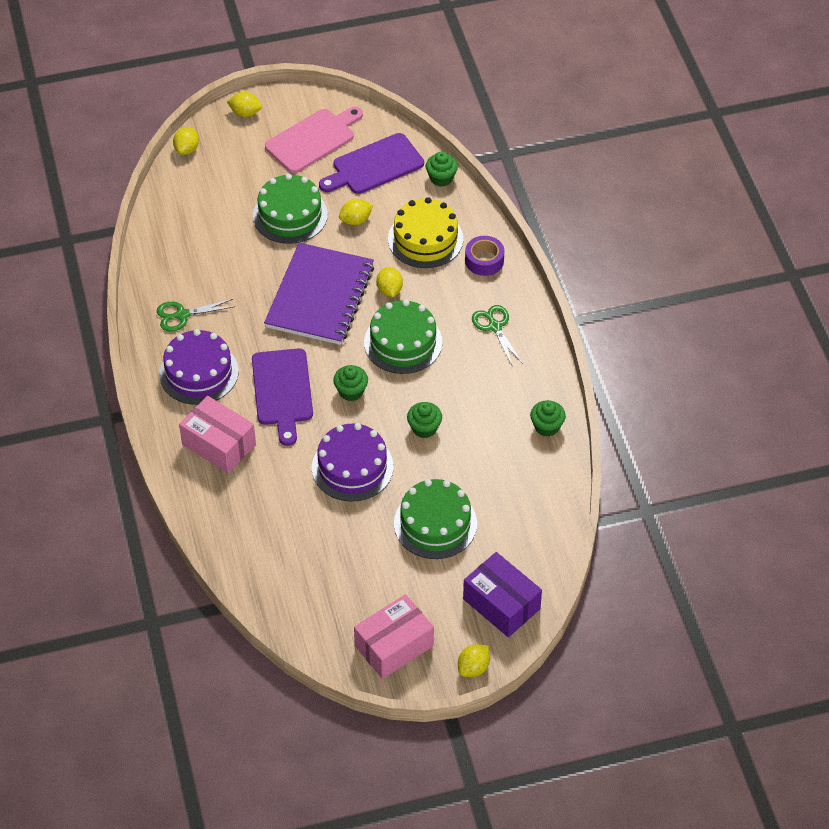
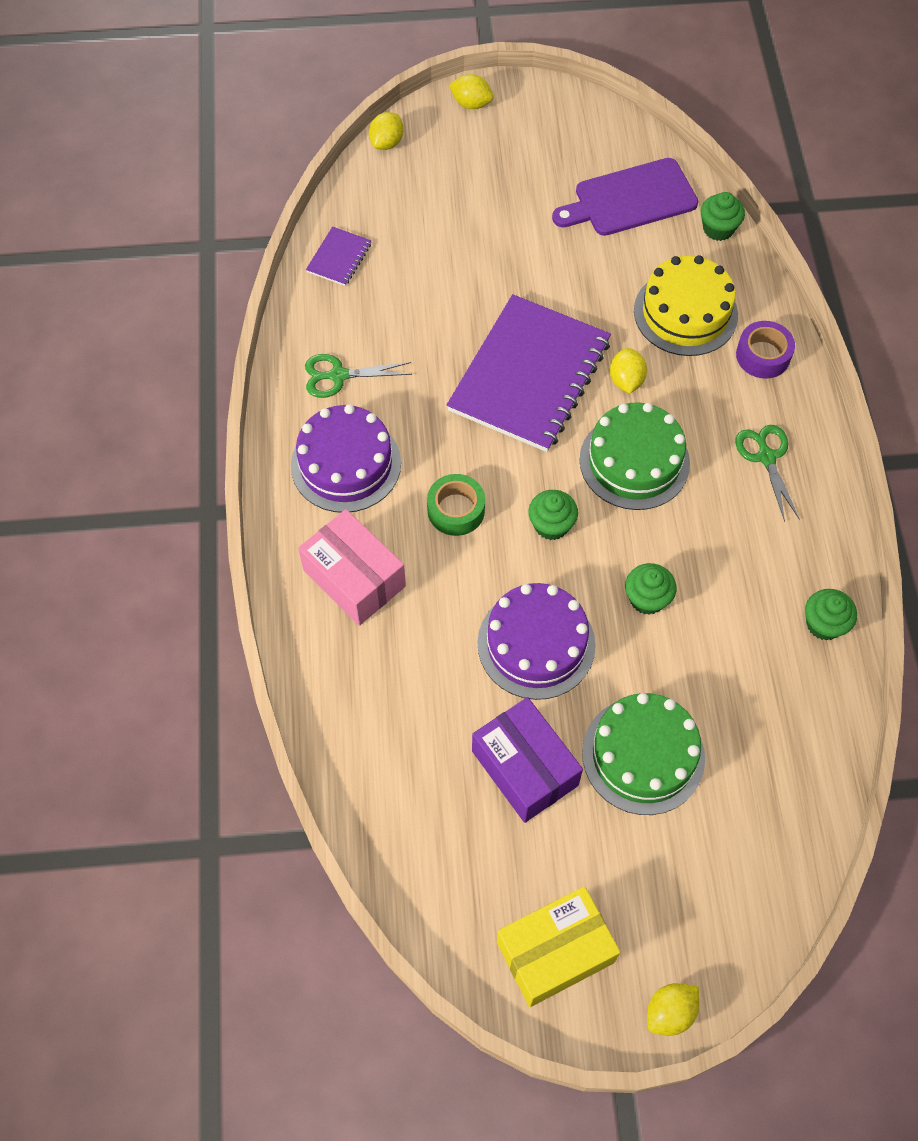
camera: 10 degrees right, 10 degrees up
(167, 235) = (339, 258): none -> purple notebook
(282, 391) = (456, 510): purple cutting board -> green tape
(290, 215) = (507, 253): green cake -> none
(313, 139) = (554, 151): pink cutting board -> none
(355, 220) = (594, 272): yellow lemon -> none
(394, 646) = (555, 952): pink box -> yellow box
(501, 604) = (725, 908): purple box -> purple box (524, 768)

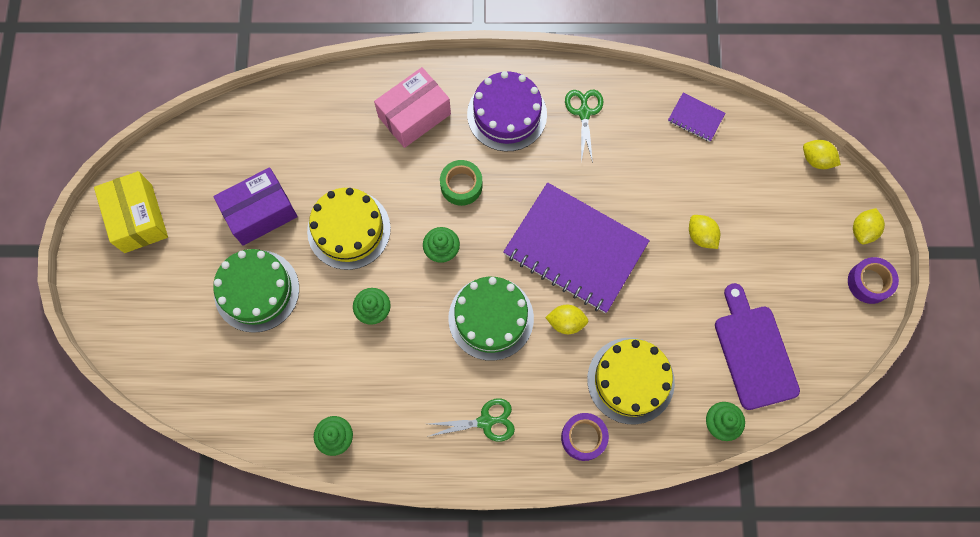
camera: 95 degrees right, 10 degrees up
(532, 100) = (869, 282): none -> purple tape
(536, 644) = (349, 229): purple cake -> yellow cake
(670, 1012) = (87, 283): yellow lemon -> yellow lemon (701, 236)

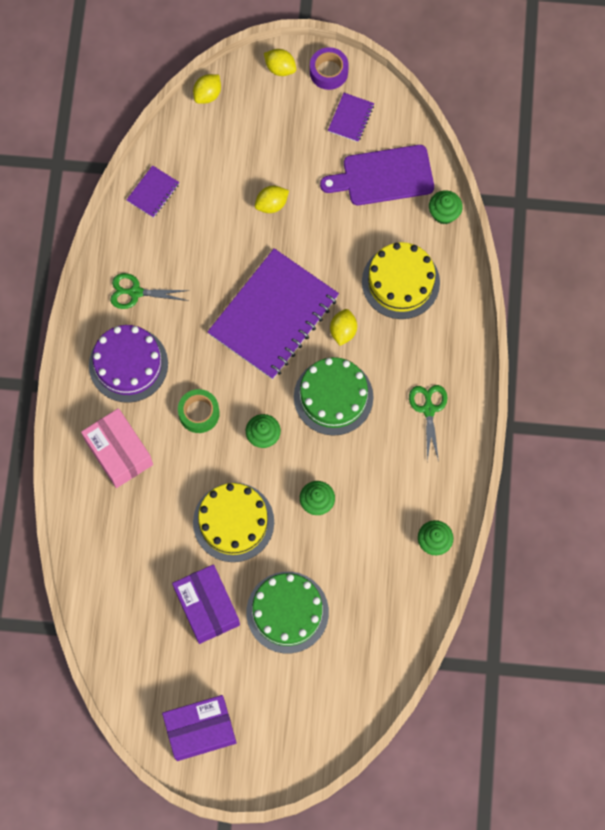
camera: 85 degrees left, 0 degrees up
(138, 218) = (200, 730): yellow box -> purple box
(583, 437) = (448, 327): purple tape -> none
(817, 311) = (350, 118): none -> purple notebook

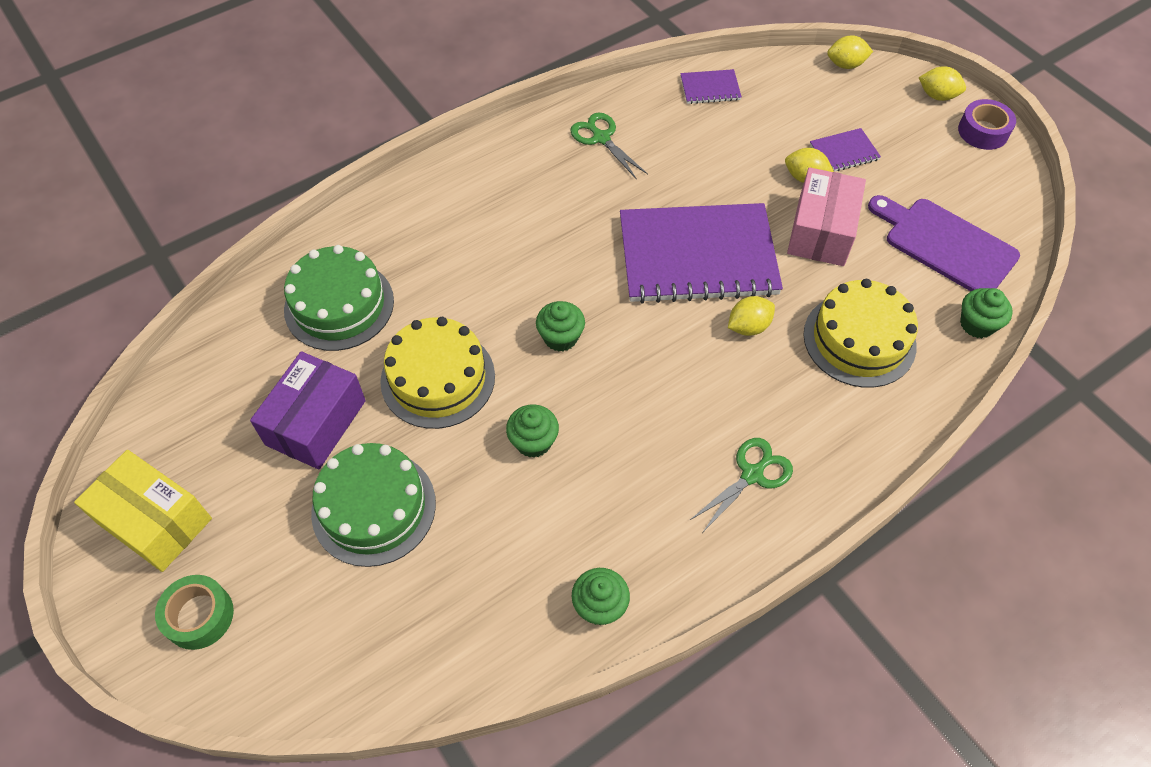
camera: 50 degrees right, 15 degrees down
(119, 452) = (425, 231): pink box -> pink box (821, 231)
(128, 364) = (524, 179): purple cake -> none
(199, 413) = (530, 266): green tape -> green tape (199, 616)
(200, 730) = (155, 521): purple box -> yellow box
(280, 68) = (937, 96): yellow lemon -> yellow lemon turned 60 degrees counterclockwise
(333, 397) = (668, 370): green cake -> green cake (339, 305)
(350, 118) = (964, 178): purple notebook -> purple notebook (844, 152)

